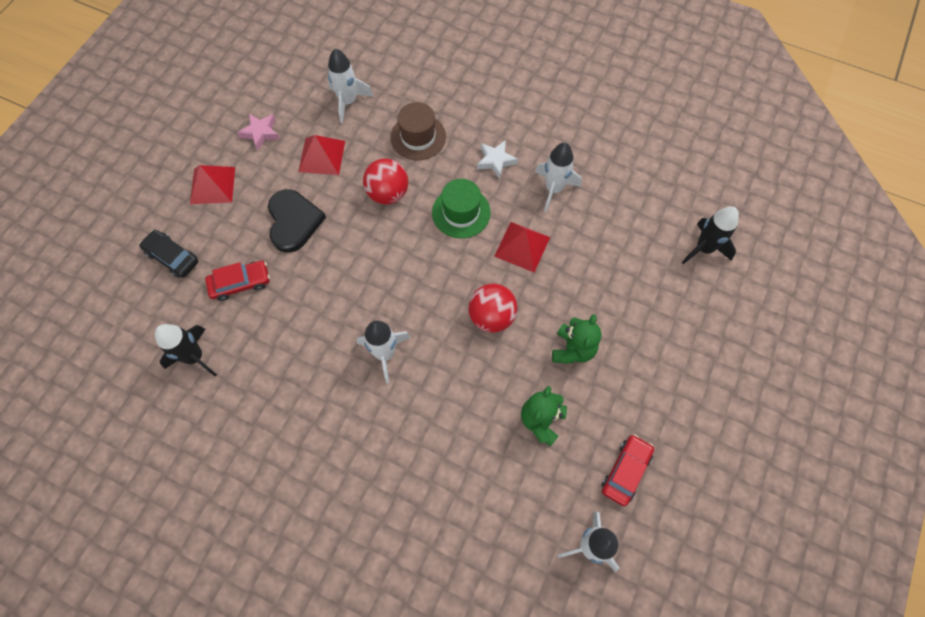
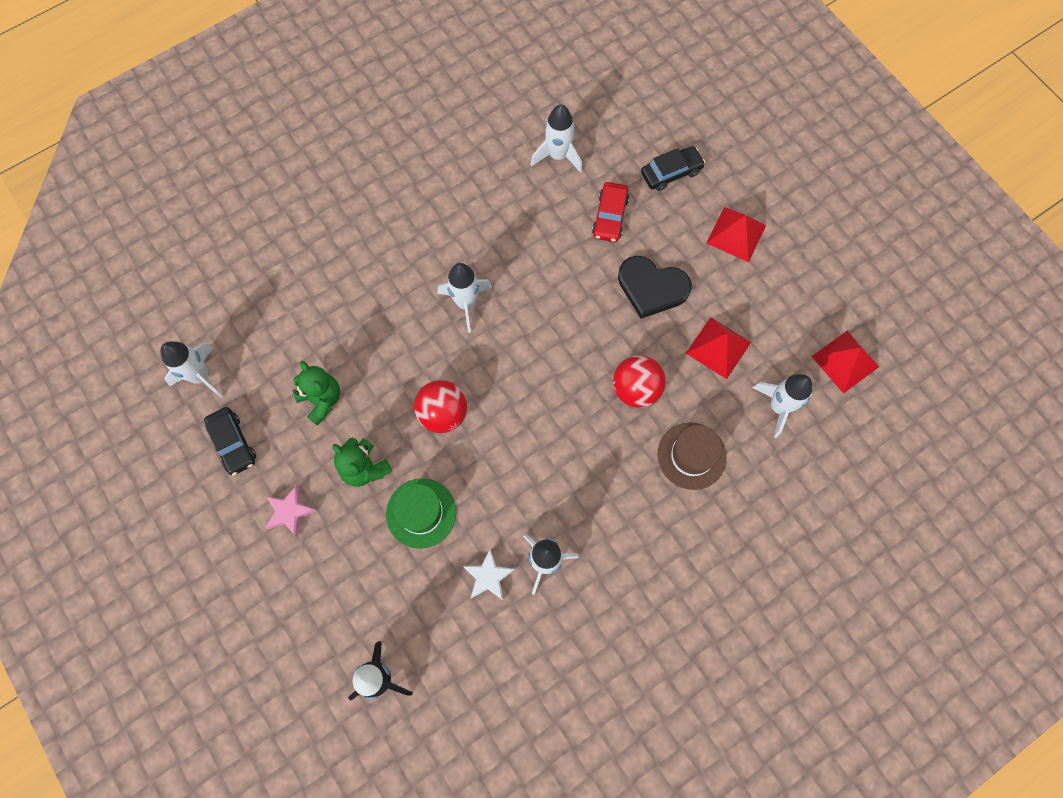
camera: 120 degrees right, 5 degrees up
(195, 357) = (558, 156): black rocket -> white rocket
(260, 133) = (780, 302): pink star -> pink star (290, 512)
(461, 212) = (572, 448): green hat -> green hat (421, 513)
(495, 161) = (615, 520): white star -> white star (488, 577)
(522, 246) = (498, 486): red pyramid -> red pyramid (845, 361)
(625, 471) = (233, 443): red car -> black car

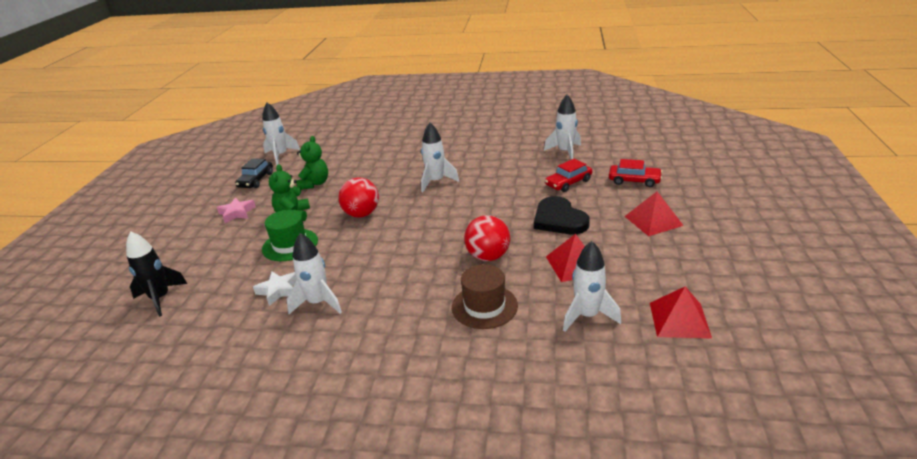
camera: 45 degrees right, 40 degrees down
(671, 172) = (634, 181): black car -> red car

